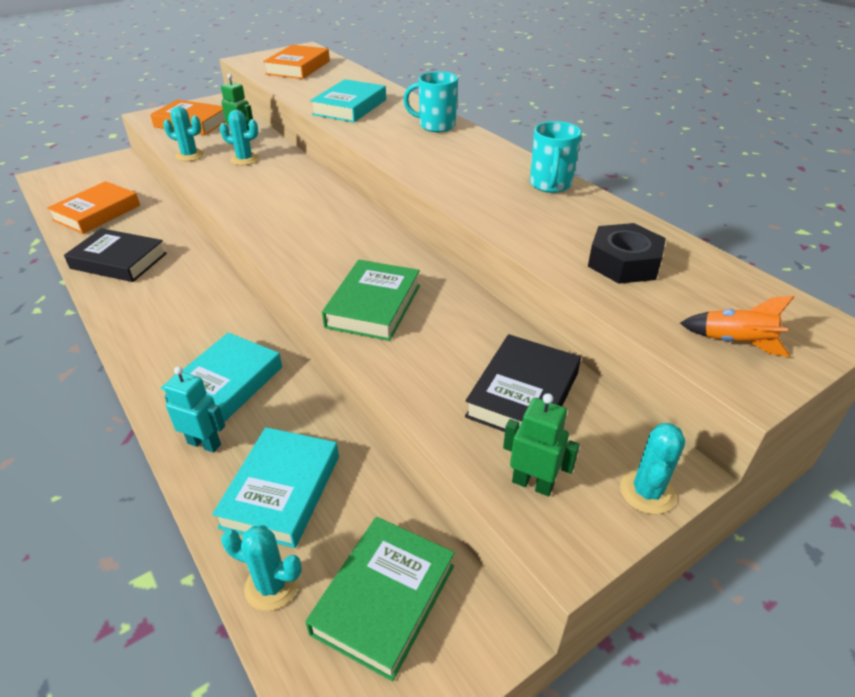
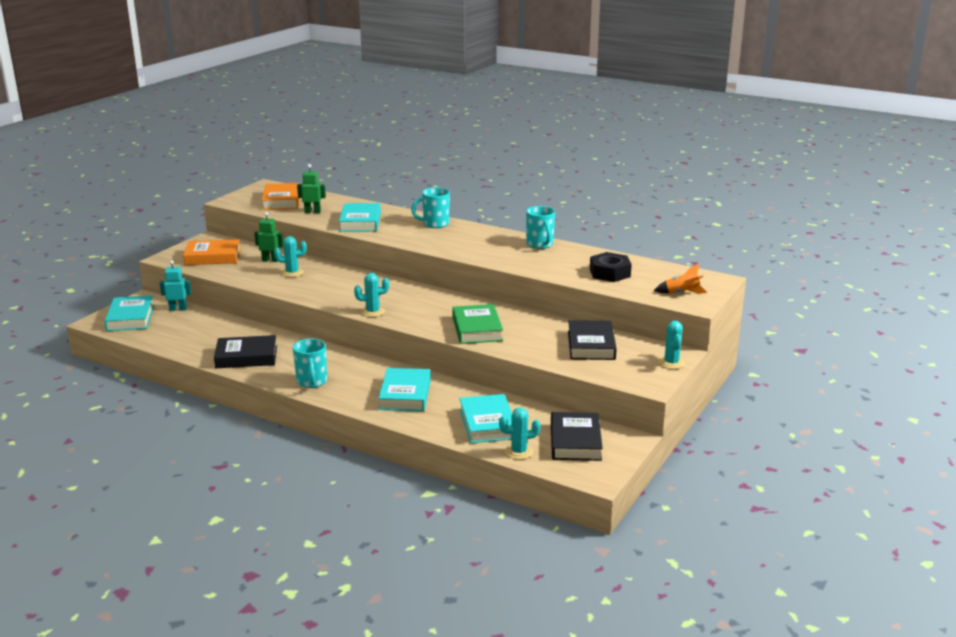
camera: 25 degrees left, 15 degrees down
(77, 179) = (130, 318): none -> turquoise book
(97, 213) = (184, 335): orange book -> none
(142, 323) = (312, 382): none -> turquoise mug
(189, 155) = (245, 278): turquoise cactus -> turquoise cactus (372, 312)
(204, 443) = (424, 418): turquoise robot -> turquoise robot (178, 309)
(384, 599) = (575, 441): green book -> black book
(532, 483) = (621, 372): green robot -> green robot (312, 212)

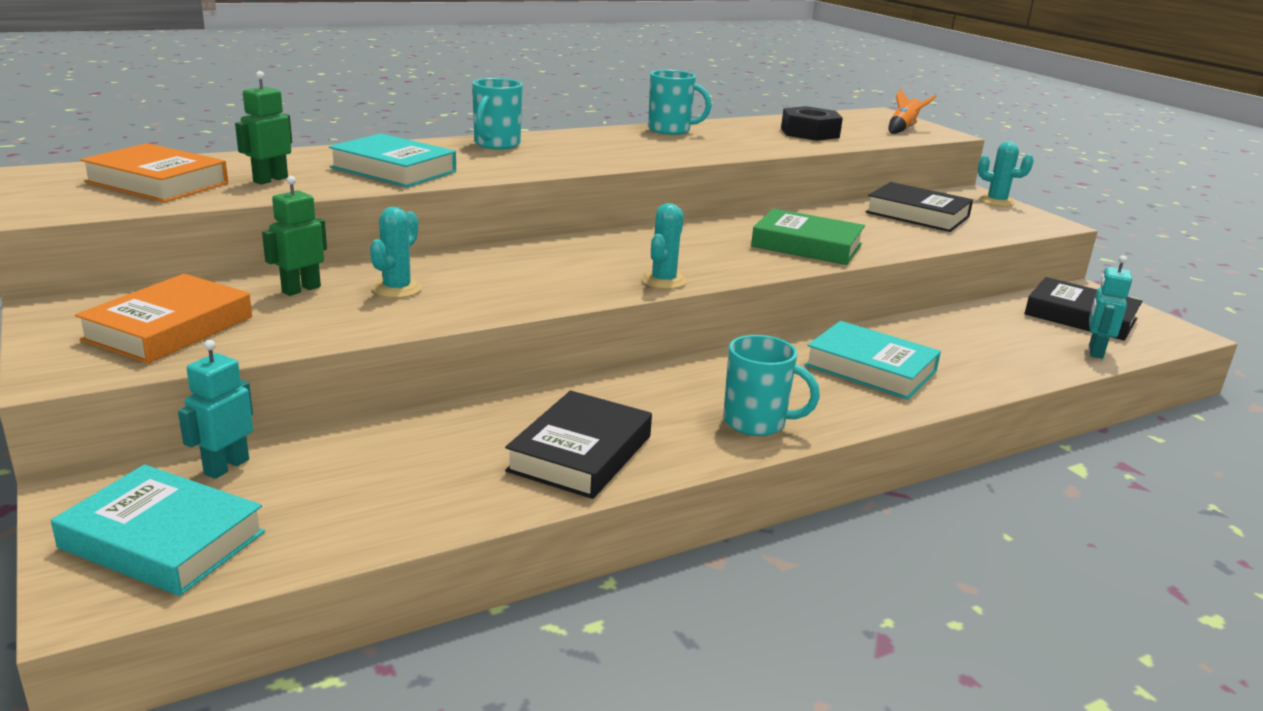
camera: 60 degrees left, 0 degrees up
(487, 424) = (1003, 345): turquoise book -> none
(519, 452) = (1095, 351): turquoise cactus -> turquoise robot

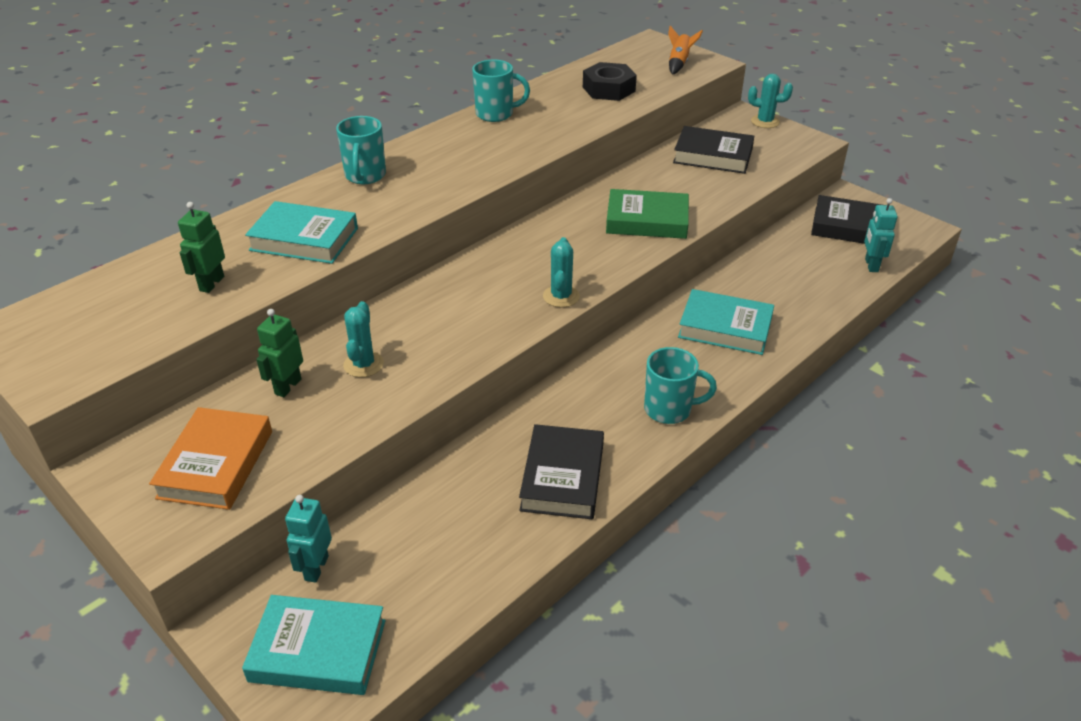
camera: 15 degrees left, 15 degrees up
(157, 183) = (118, 315): orange book -> none

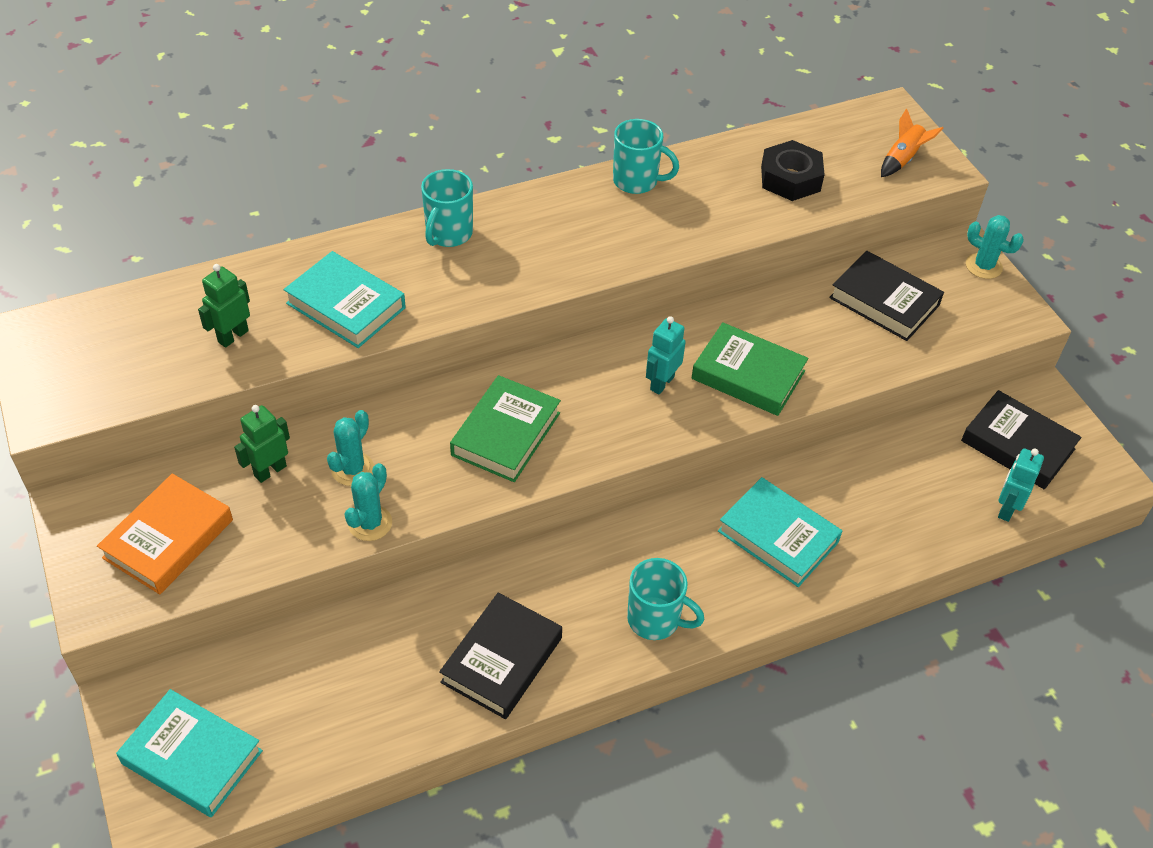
camera: 20 degrees right, 10 degrees up
(316, 568) = (227, 671): turquoise robot -> turquoise robot (661, 383)
(482, 305) = (506, 434): none -> green book
(561, 296) = (594, 450): turquoise cactus -> turquoise cactus (370, 523)

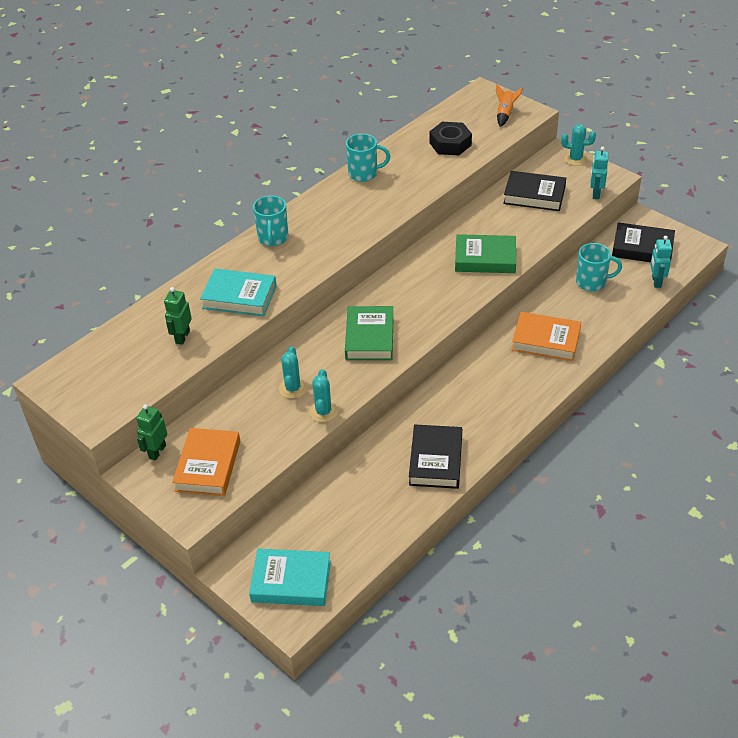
camera: 20 degrees left, 5 degrees down
(270, 471) = (243, 408): green robot -> green robot (157, 451)
(655, 620) = (507, 407): turquoise mug -> turquoise mug (592, 282)
(661, 383) = (440, 279): turquoise robot -> turquoise robot (595, 194)
(778, 536) = (546, 340): turquoise book -> orange book

